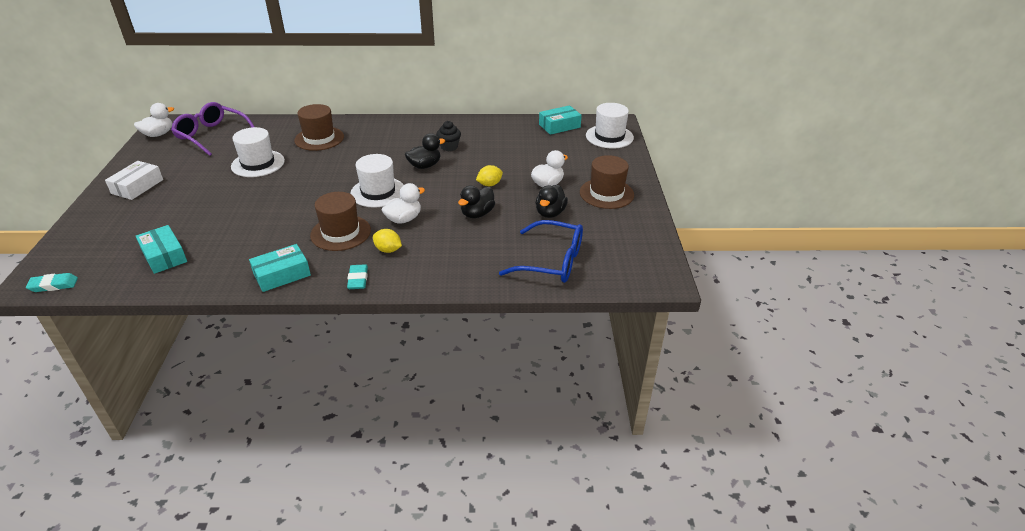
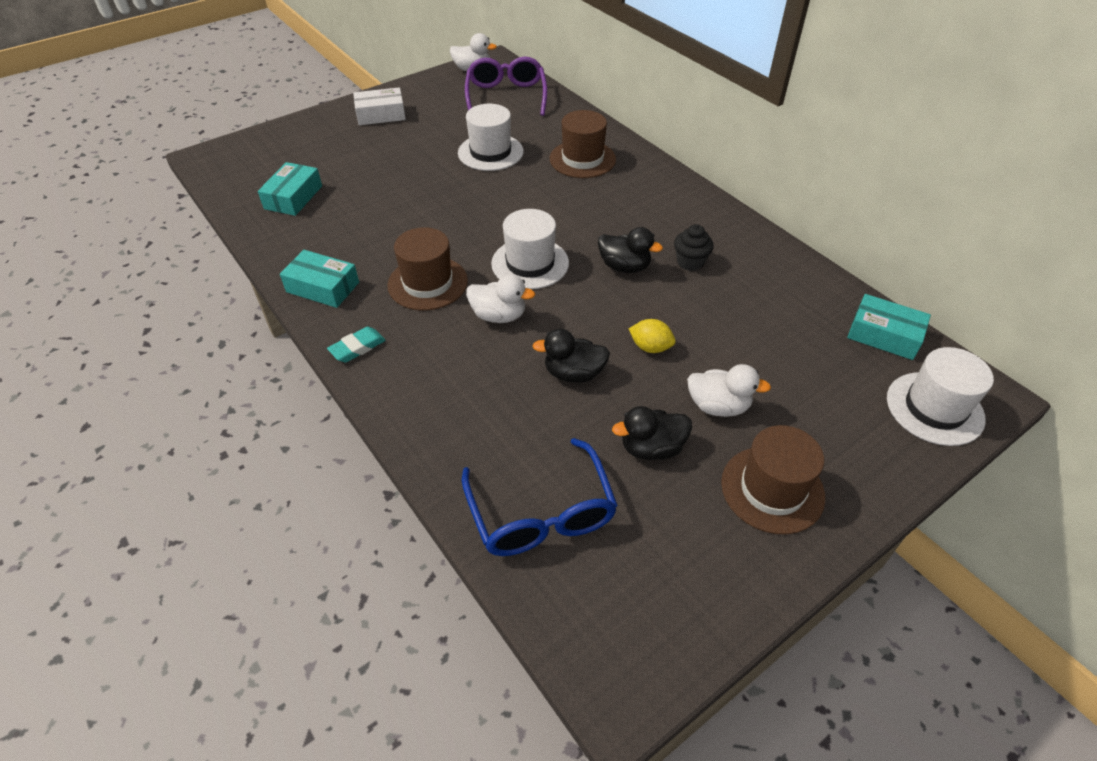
camera: 55 degrees right, 10 degrees up
(53, 285) = (210, 169): turquoise eraser -> none
(388, 250) = (429, 339): yellow lemon -> none

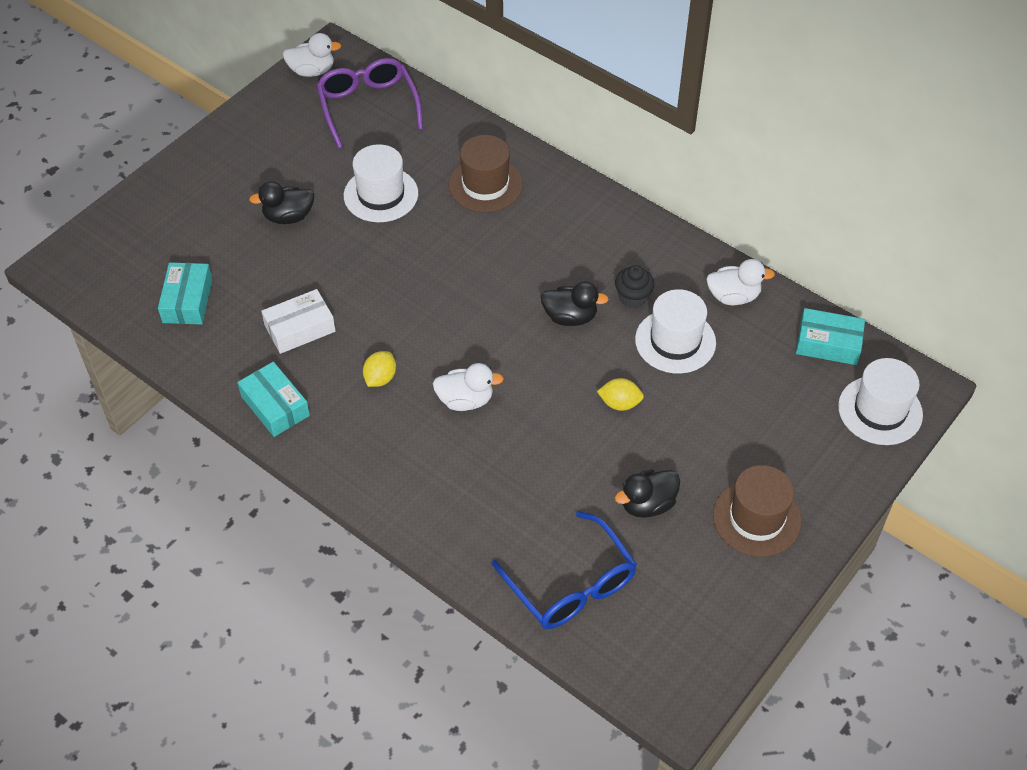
camera: 15 degrees left, 5 degrees up
(323, 287) = (275, 406): turquoise box -> turquoise box turned 45 degrees clockwise
(357, 347) = (342, 465): turquoise eraser -> none
(381, 115) = (232, 163): white box -> white box (300, 328)
(427, 283) = (380, 378): brown hat -> yellow lemon
(530, 263) = (475, 333): white hat -> white hat (675, 341)
(573, 373) = (557, 447): black duck -> black duck (288, 217)
(718, 406) = (695, 450): white duck -> white duck (733, 296)

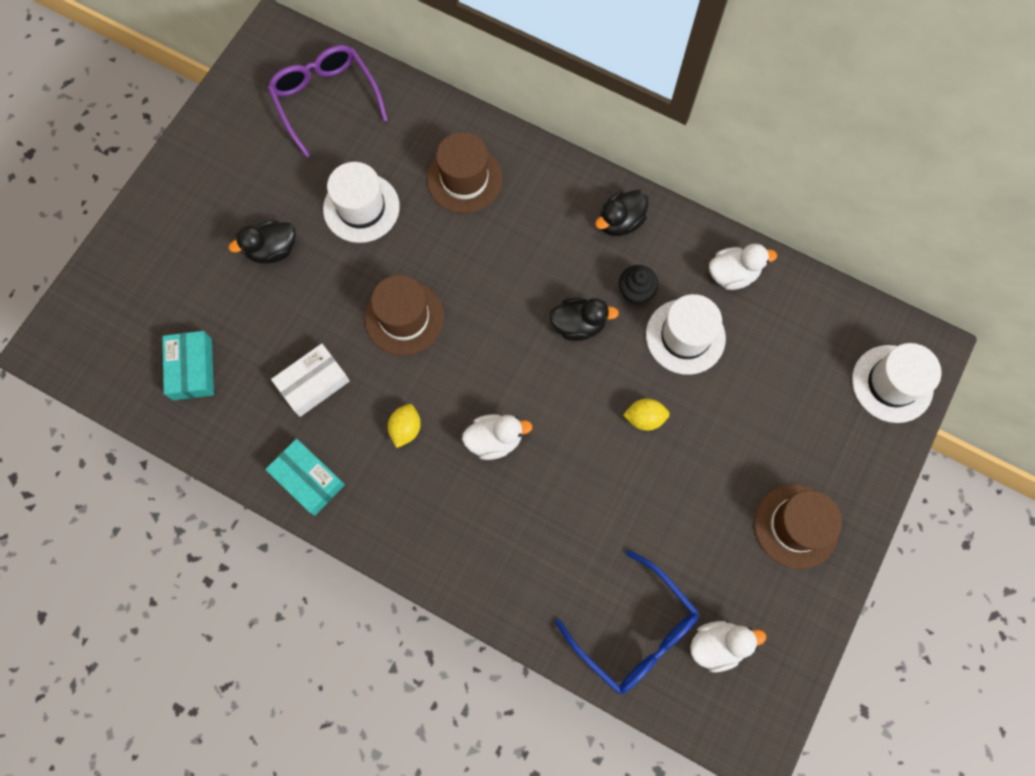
camera: 10 degrees left, 20 degrees up
(312, 71) = (258, 63): white duck -> white duck (717, 645)
(401, 287) = (404, 318): none -> brown hat
(647, 504) = (691, 528): black duck -> black duck (620, 222)
(828, 344) = (831, 315): turquoise box -> none

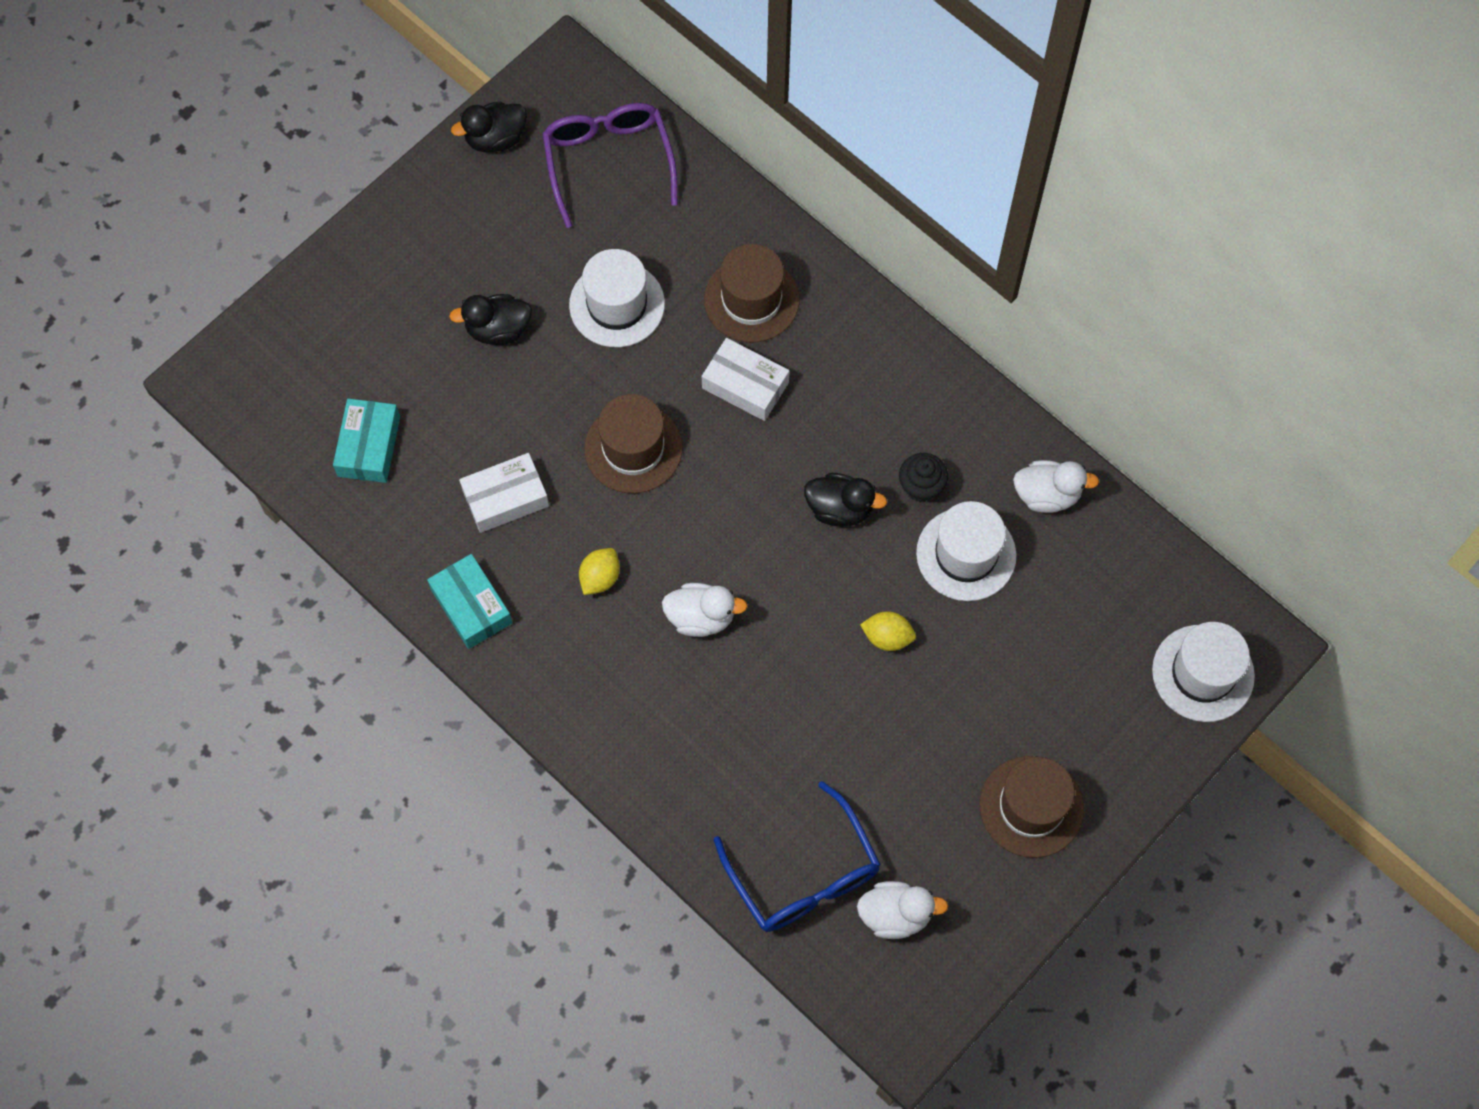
camera: 15 degrees right, 5 degrees down
(478, 246) = (745, 385): none -> white box
(620, 222) = (927, 398): black duck -> black duck (495, 139)

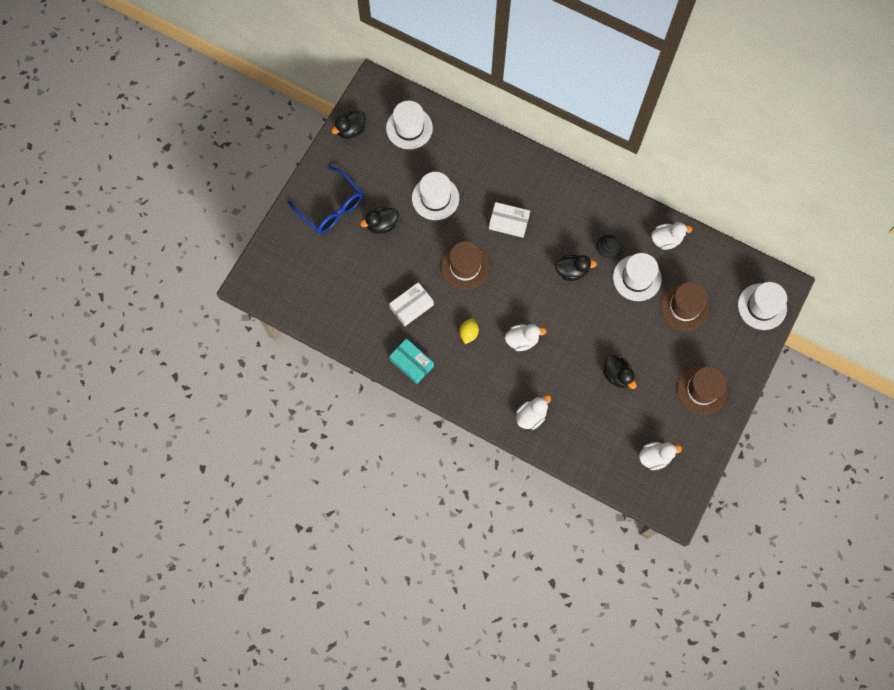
camera: 15 degrees left, 5 degrees up
(369, 446) = (337, 298): turquoise box -> none
(608, 161) = (409, 128): purple glasses -> white hat
(673, 769) = (531, 416): none -> white duck
(751, 299) = (499, 179): brown hat -> brown hat (684, 307)
(804, 875) = (607, 450): blue glasses -> blue glasses (331, 207)
(868, 733) = (617, 375): none -> black duck
(887, 637) = (612, 327): yellow lemon -> none

